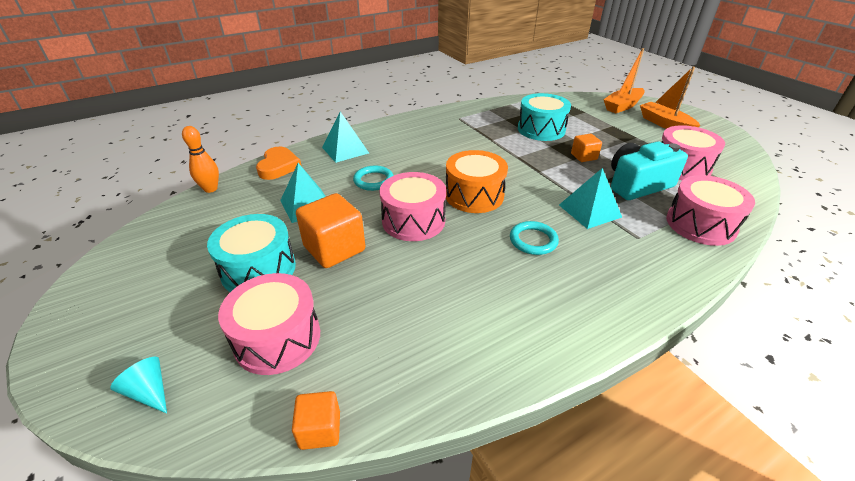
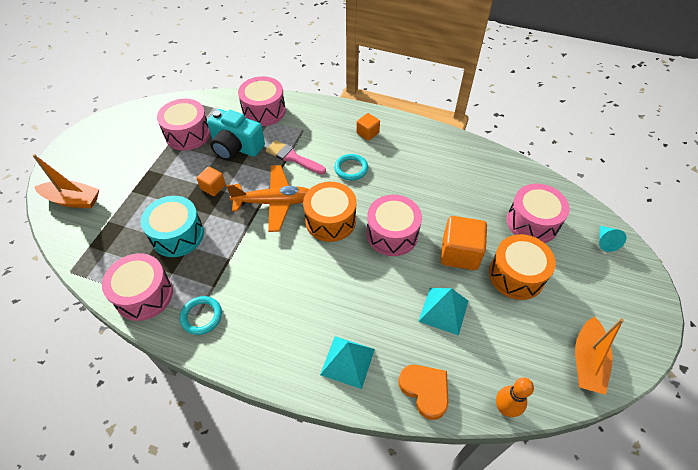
camera: 130 degrees left, 15 degrees up
(258, 269) = (516, 275): turquoise drum -> orange drum
(278, 166) = (425, 390): orange heart -> orange heart turned 90 degrees clockwise
(320, 430) = (538, 174): orange cube -> orange cube (367, 133)
(373, 180) = (372, 295): turquoise ring -> turquoise ring (201, 316)
(498, 108) = (144, 295): none -> pink drum
(531, 177) = (274, 202): none -> orange plane
(589, 211) = (293, 157): turquoise pyramid -> pink brush
(665, 124) = (104, 161): orange boat -> orange boat (587, 361)

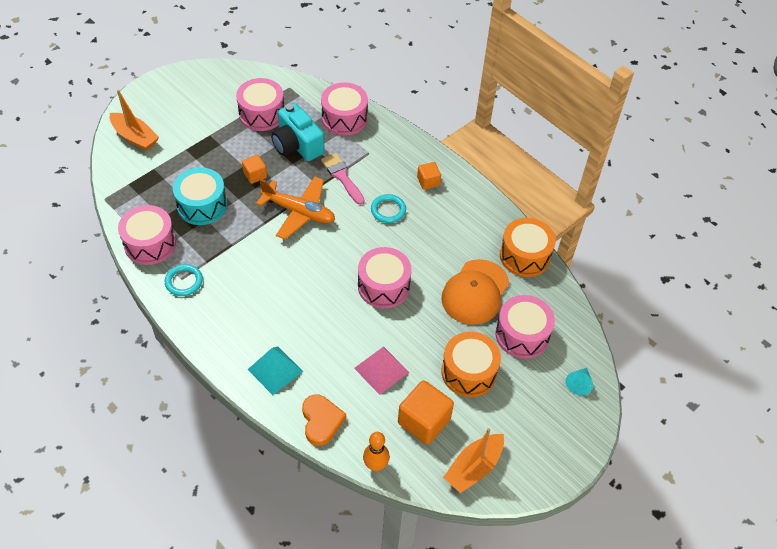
camera: 25 degrees right, 0 degrees up
(330, 220) = (337, 250): orange drum -> orange drum (524, 256)
(443, 310) = (381, 370): turquoise pyramid -> pink pyramid
(460, 253) = (432, 330): orange cube -> orange cube (424, 421)
(470, 204) = (475, 292): none -> orange cap

